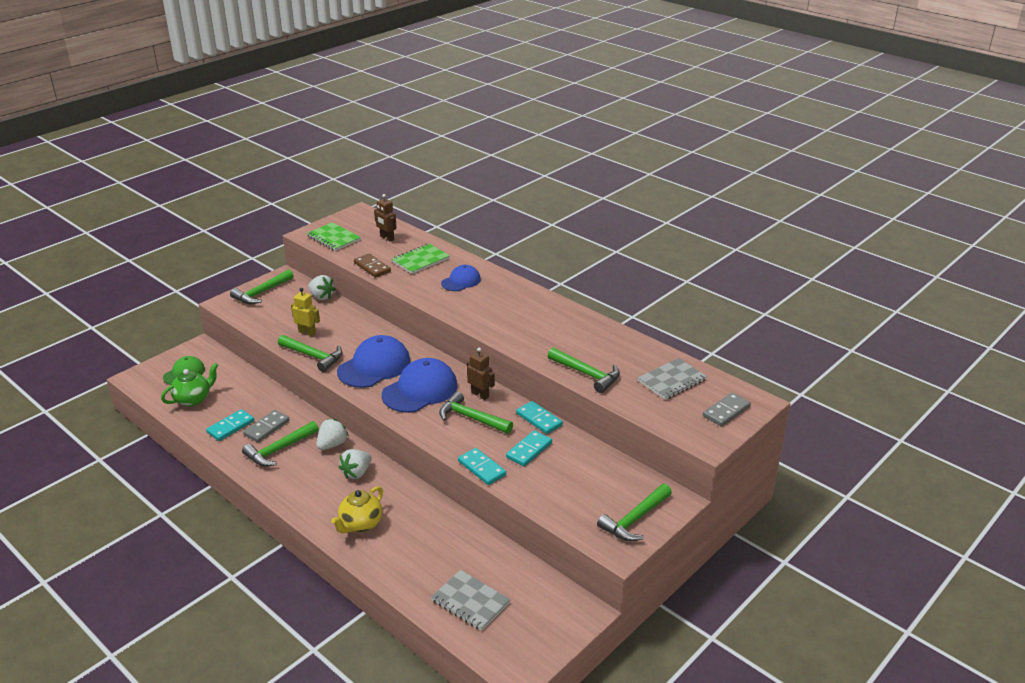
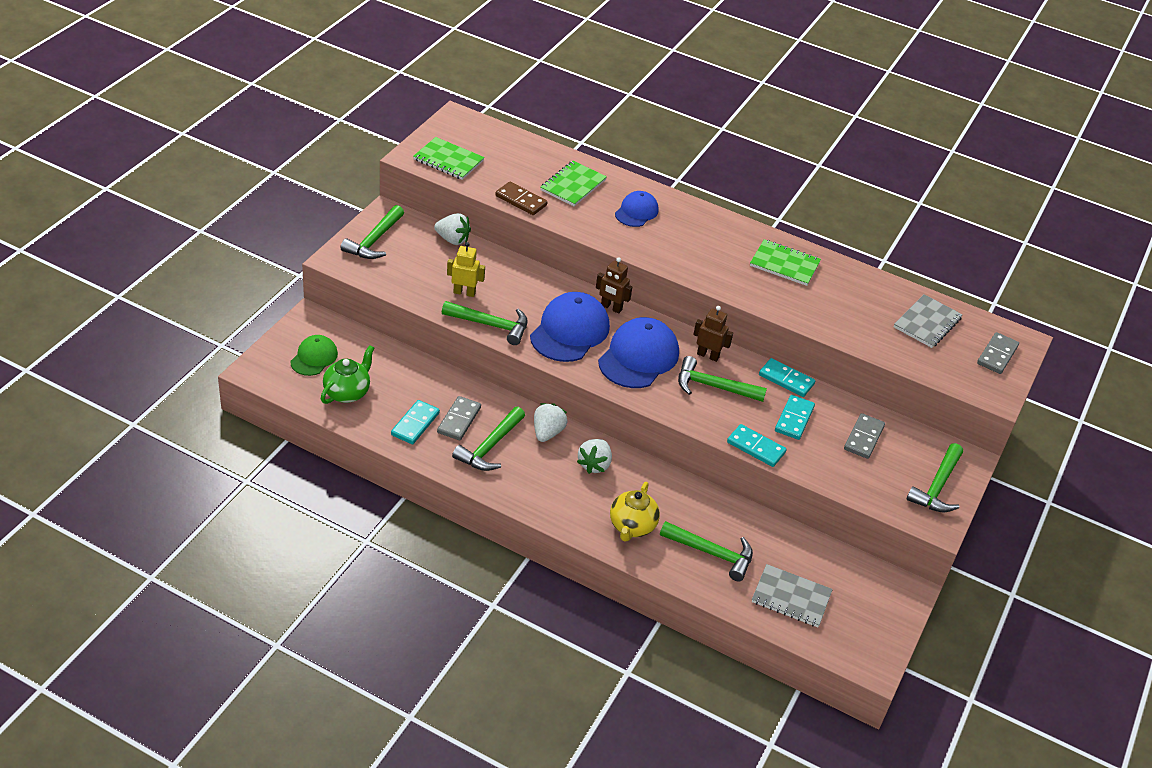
camera: 20 degrees left, 10 degrees up
(387, 238) = (514, 155): brown robot -> brown robot (611, 308)
(565, 327) = (784, 264): none -> green notebook
(585, 472) = (864, 438): none -> grey domino
(586, 374) = (837, 324): green hammer -> green hammer (711, 553)

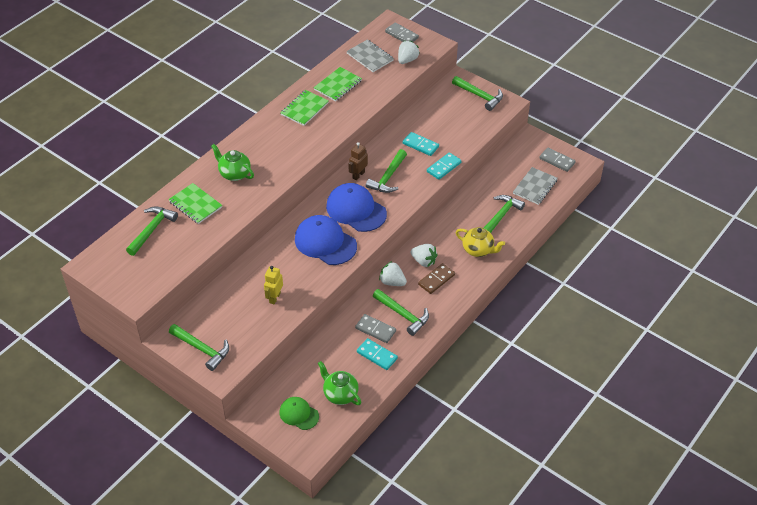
camera: 75 degrees left, 5 degrees up
(448, 160) = (147, 276): green notebook -> green notebook (337, 85)
(452, 240) = (210, 299): white strawberry -> white strawberry (407, 60)
(490, 325) = (313, 286): green hammer -> green hammer (152, 230)
(521, 200) = (208, 237): brown domino -> brown domino (436, 280)
(611, 308) = (303, 217): brown robot -> none
(636, 212) = (234, 174): blue cap -> green teapot
(786, 379) = (385, 142): turquoise domino -> none
(864, 438) = (439, 118): grey domino -> grey domino (557, 161)

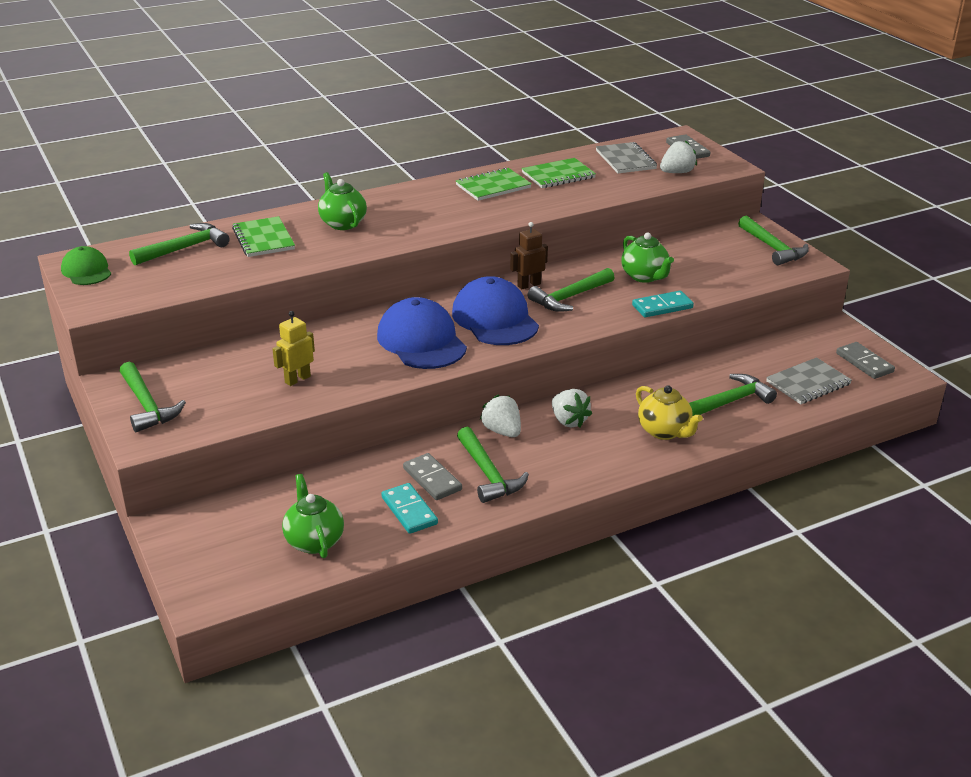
camera: 25 degrees right, 15 degrees down
(299, 414) = (233, 545): green cap -> green cap (86, 271)
(420, 145) = (644, 276): turquoise domino -> green teapot
(436, 280) = (572, 447): brown domino -> none

